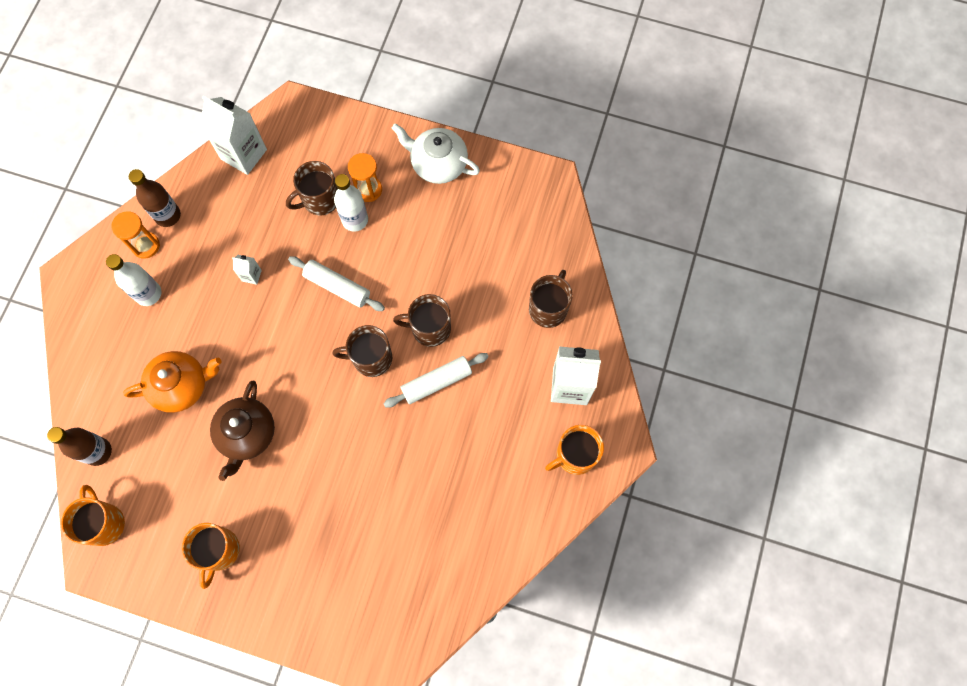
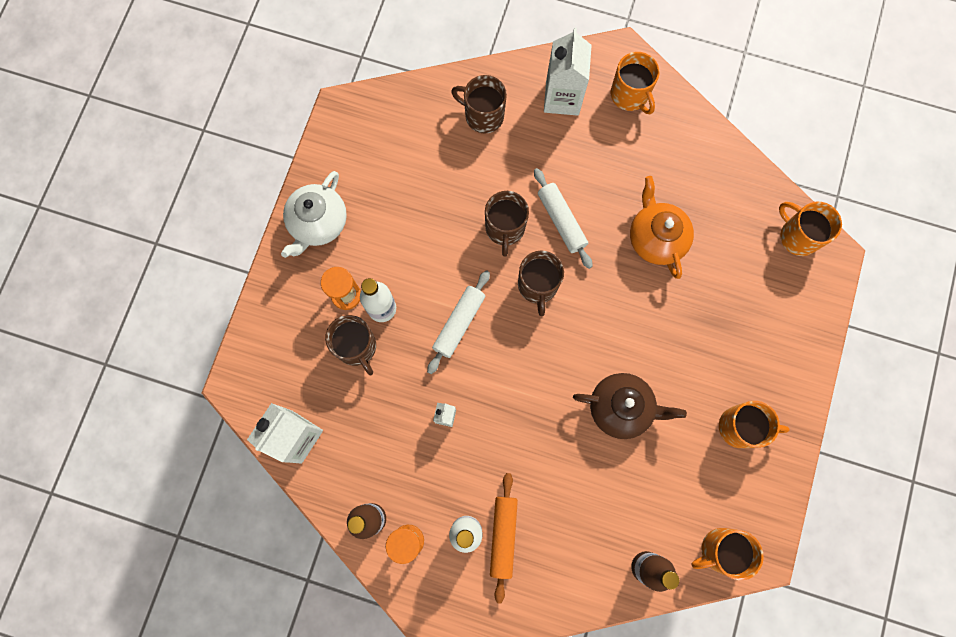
camera: 90 degrees left, 5 degrees up
(140, 325) = (503, 536): none -> orange rolling pin
(182, 385) = (571, 482): orange teapot -> orange teapot (656, 238)
(416, 628) = (798, 236): none -> orange mug

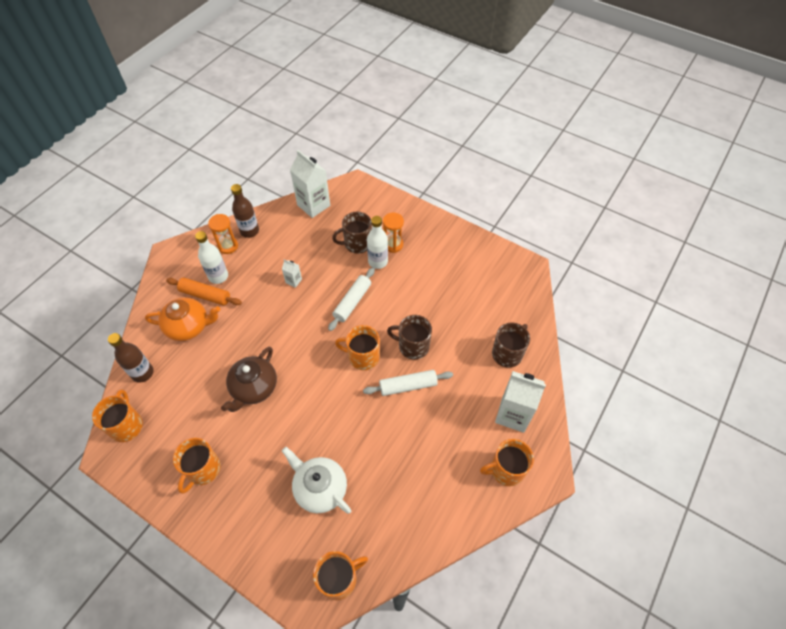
camera: 105 degrees right, 20 degrees down
(318, 223) = (447, 239): white teapot -> white teapot (320, 488)
(459, 323) = (352, 302): white rolling pin -> white rolling pin turned 75 degrees clockwise
(537, 286) = (362, 357): brown mug -> orange mug
(656, 238) = (374, 452): orange teapot -> orange teapot (189, 326)

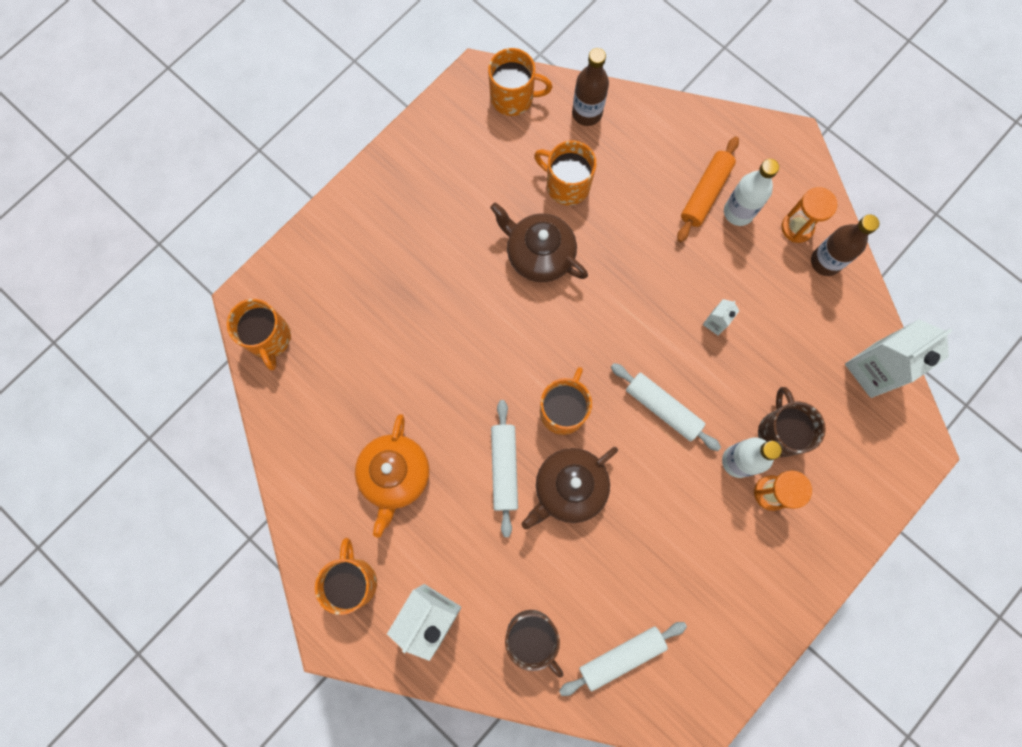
camera: 100 degrees right, 20 degrees up
(189, 326) = (653, 170): orange teapot -> orange teapot (395, 475)
(202, 470) = (435, 188): orange mug -> orange mug (566, 185)
(320, 488) = (381, 327): white teapot -> none
(412, 346) = (569, 488): brown mug -> brown teapot
(504, 305) = (621, 656): none -> white rolling pin

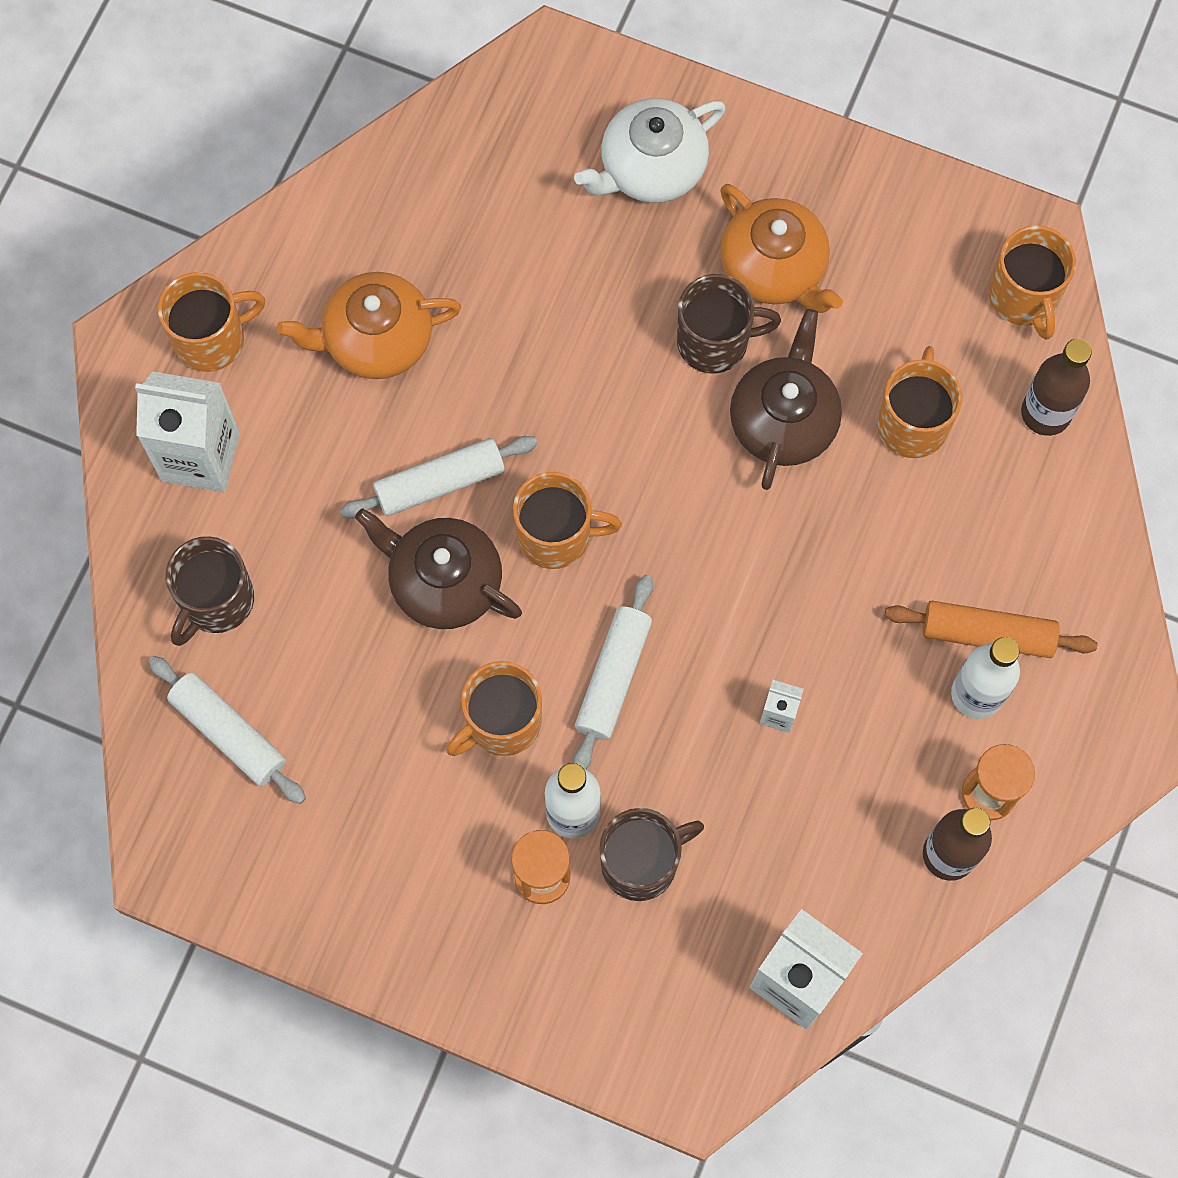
camera: 70 degrees right, 5 degrees down
(269, 338) = (509, 102): orange mug -> orange mug (501, 722)
(349, 271) = (651, 168): none -> white teapot
(442, 224) = (774, 268): none -> orange teapot
(475, 274) = (715, 341): none -> brown mug

